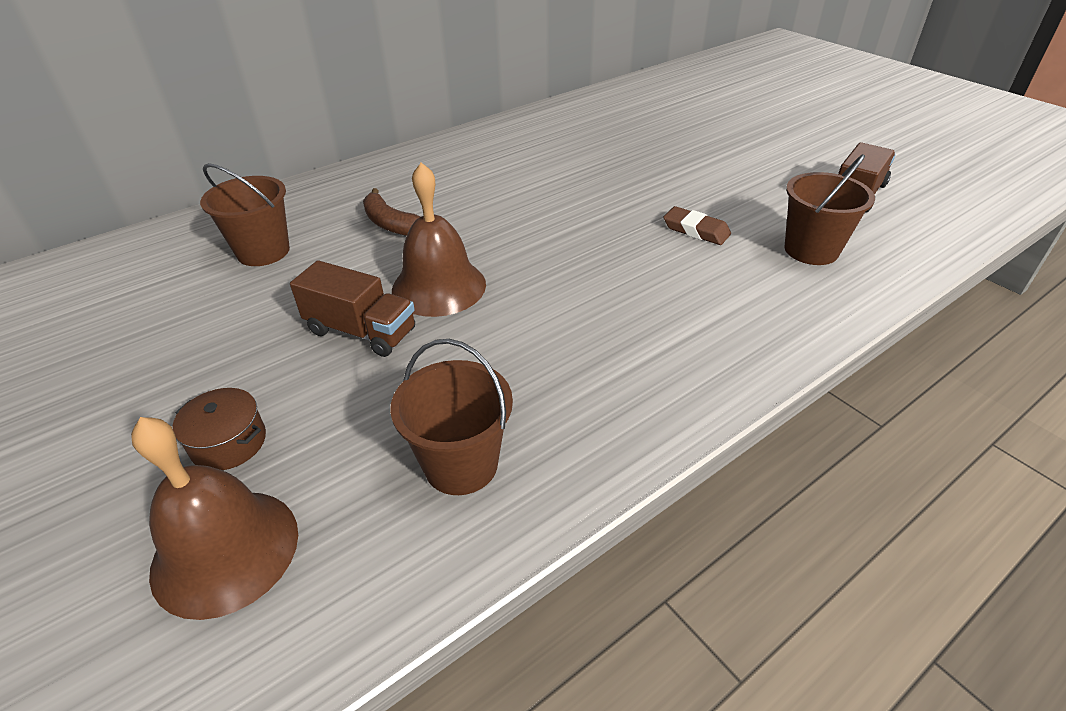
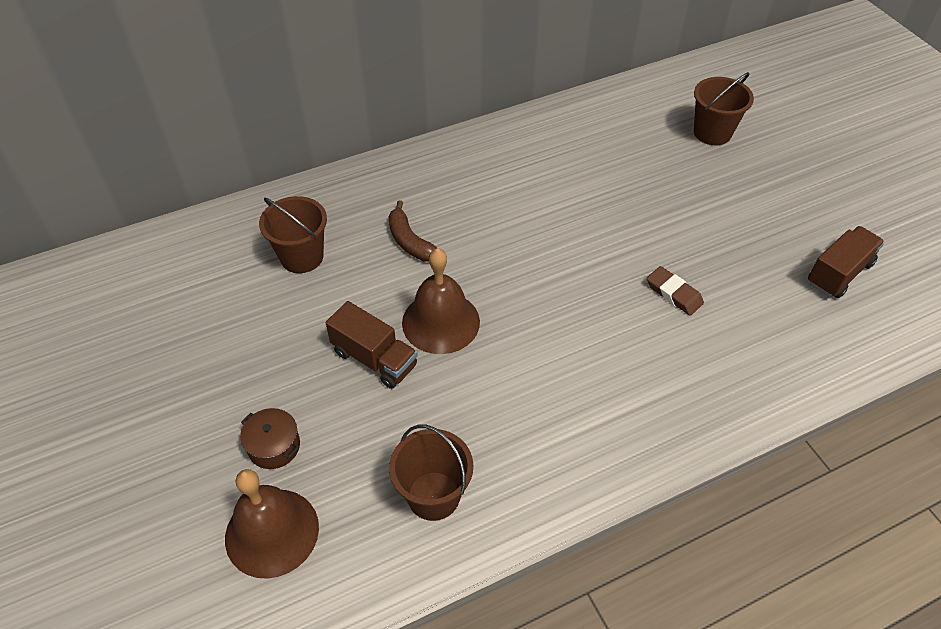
camera: 10 degrees right, 10 degrees up
(811, 250) = (768, 335): brown bucket -> brown bucket (712, 133)

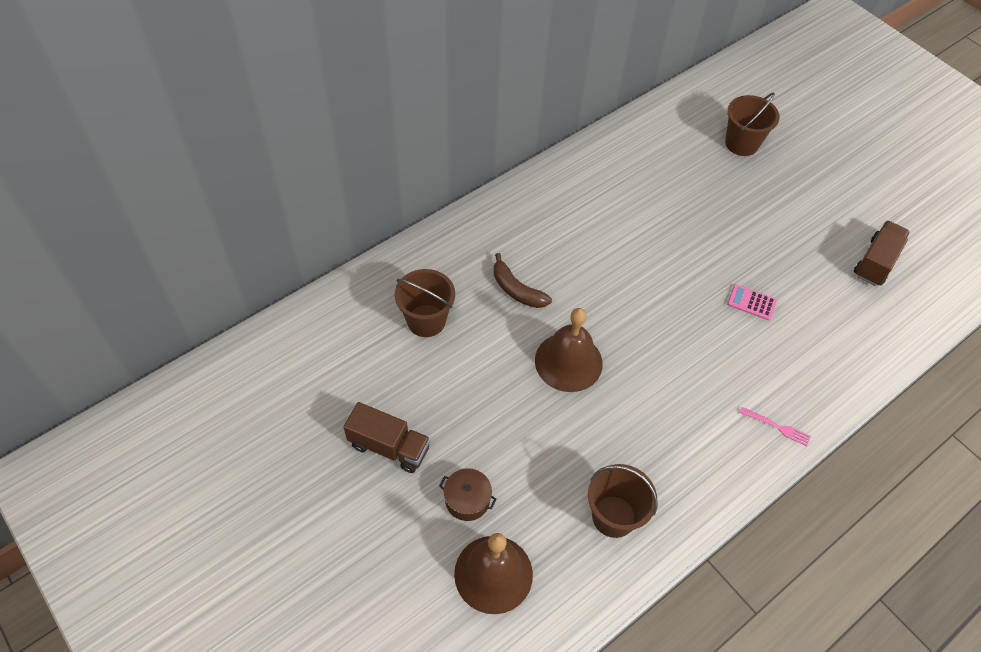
camera: 15 degrees left, 5 degrees up
(374, 359) = (524, 405): brown truck -> brown truck (389, 447)
(663, 432) = (777, 427): none -> pink fork
(674, 293) = (751, 302): brown eraser -> pink calculator

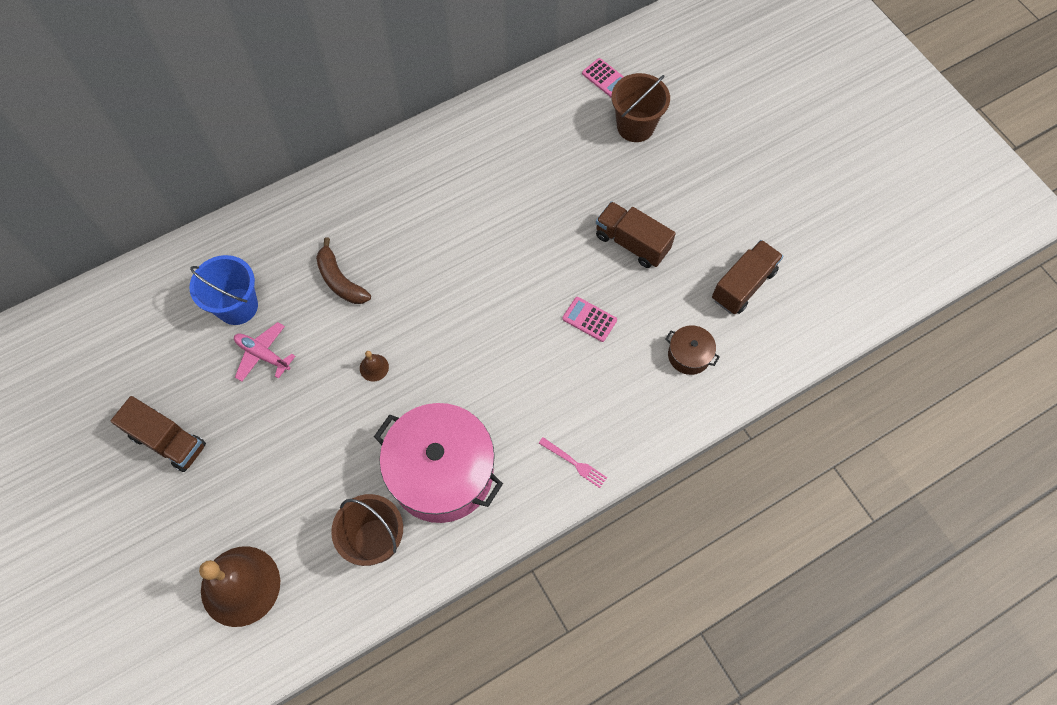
camera: 10 degrees right, 10 degrees up
(426, 320) = (237, 306): brown bucket -> blue bucket
(461, 360) = (263, 355): none -> pink plane
(467, 500) = (233, 506): brown pot -> brown pot (689, 355)
(568, 362) = (374, 367): brown bell -> brown bell, size x0.41
(658, 448) = (442, 472): none -> pink pot
(704, 108) = (605, 78): none -> pink calculator
(768, 236) = (632, 243): none -> brown truck

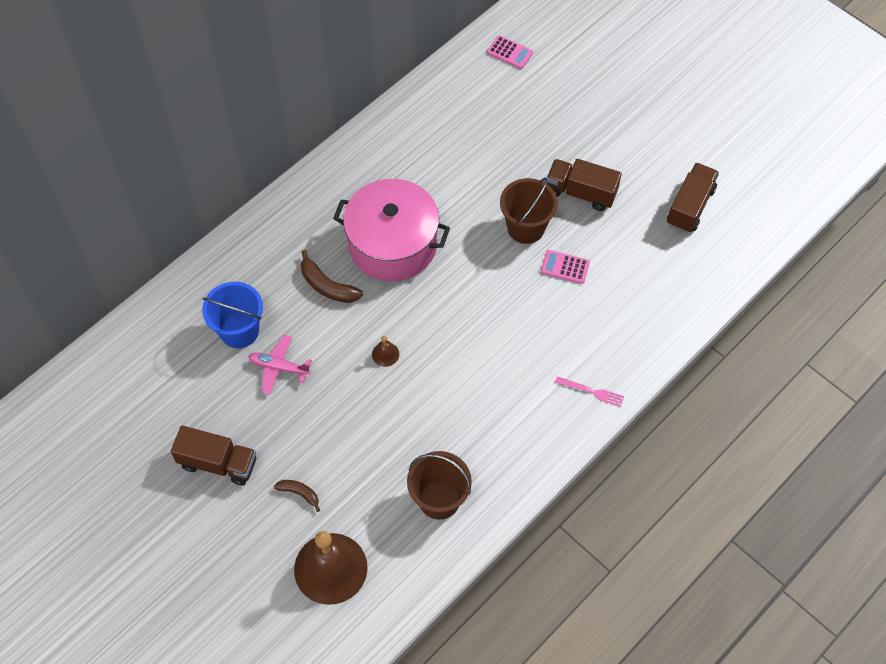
camera: 15 degrees left, 5 degrees down
(237, 495) = (299, 493): none -> brown banana
(442, 472) = (477, 428): pink pot -> pink pot (392, 244)
(635, 126) = (551, 90): brown bucket -> brown bucket (526, 228)
(689, 355) = (662, 277): brown pot -> none

